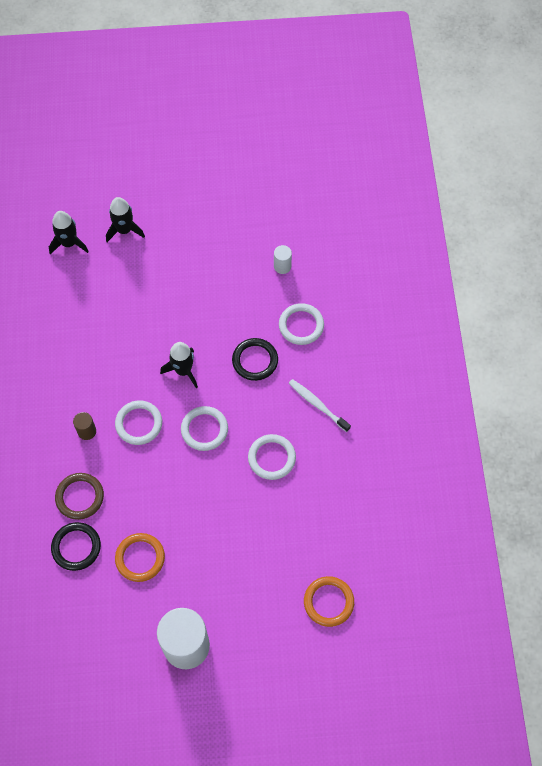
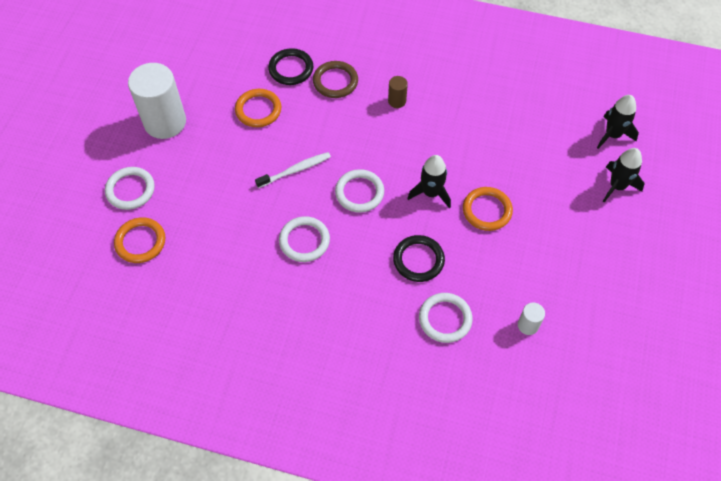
camera: 110 degrees right, 5 degrees down
(139, 424) = (388, 142): white ring -> white ring (130, 190)
(185, 321) = (487, 210): none -> orange ring
(317, 405) = (344, 302): white toothbrush -> white toothbrush (295, 170)

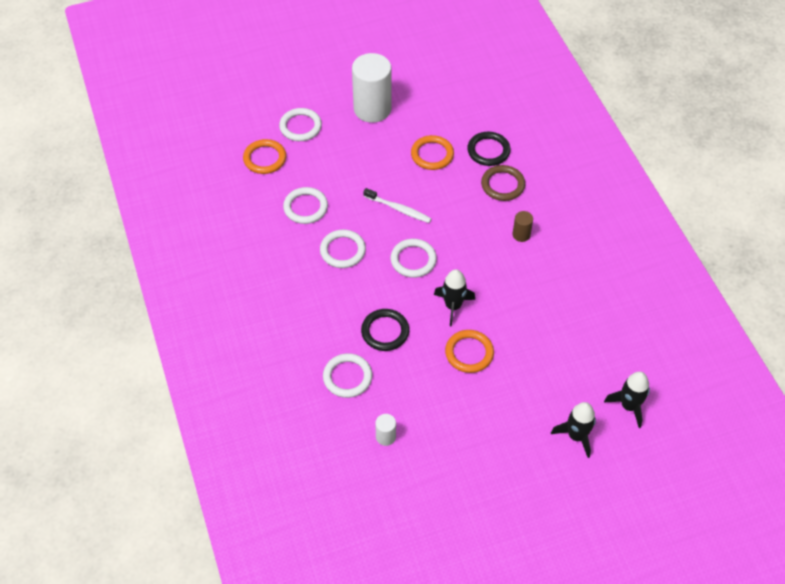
camera: 55 degrees right, 5 degrees down
(229, 241) = (305, 207): none -> white ring

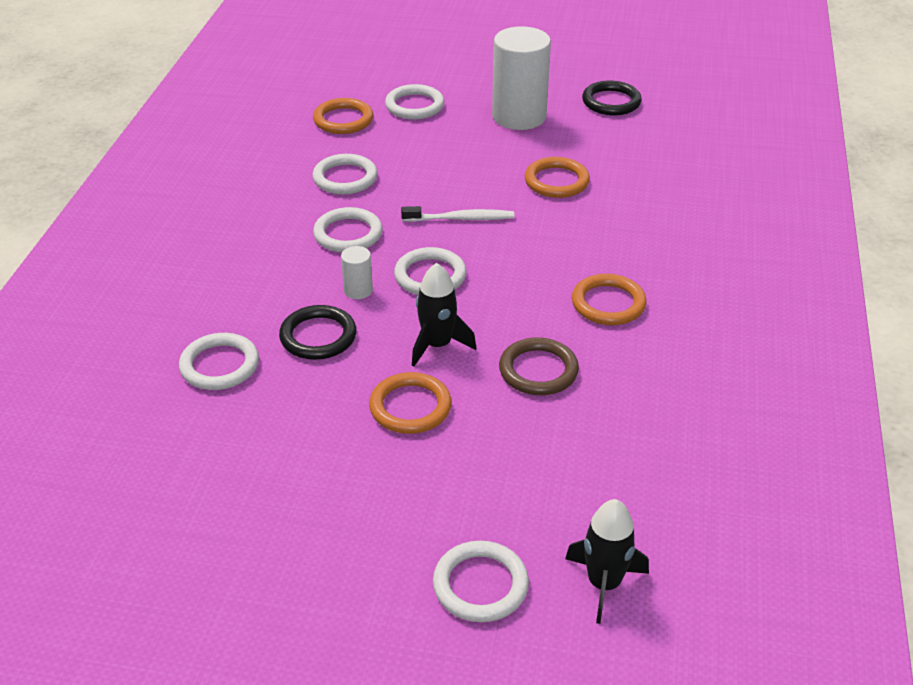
camera: 30 degrees right, 15 degrees down
(385, 436) = (200, 455): white cylinder -> white cylinder (358, 290)
(398, 209) = (461, 219): white toothbrush -> white toothbrush turned 60 degrees counterclockwise
(488, 151) = (638, 202): black ring -> black ring (611, 102)
(503, 185) = (628, 242): brown ring -> brown ring (538, 370)
(521, 235) = (608, 303): brown cylinder -> orange ring
(576, 436) = (480, 585): black rocket -> white ring

